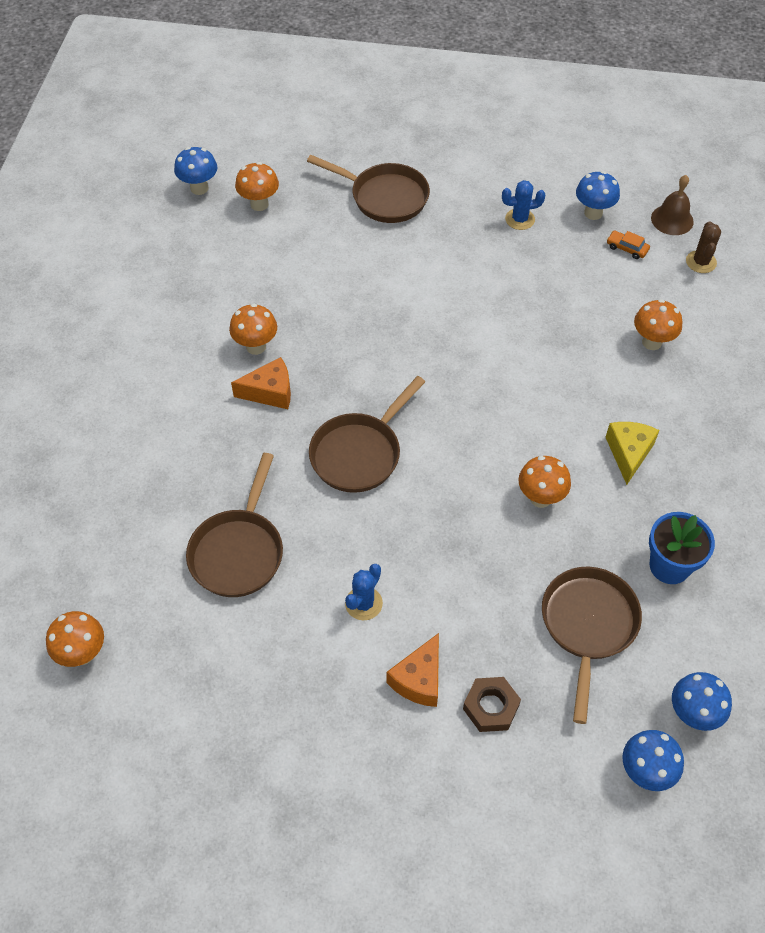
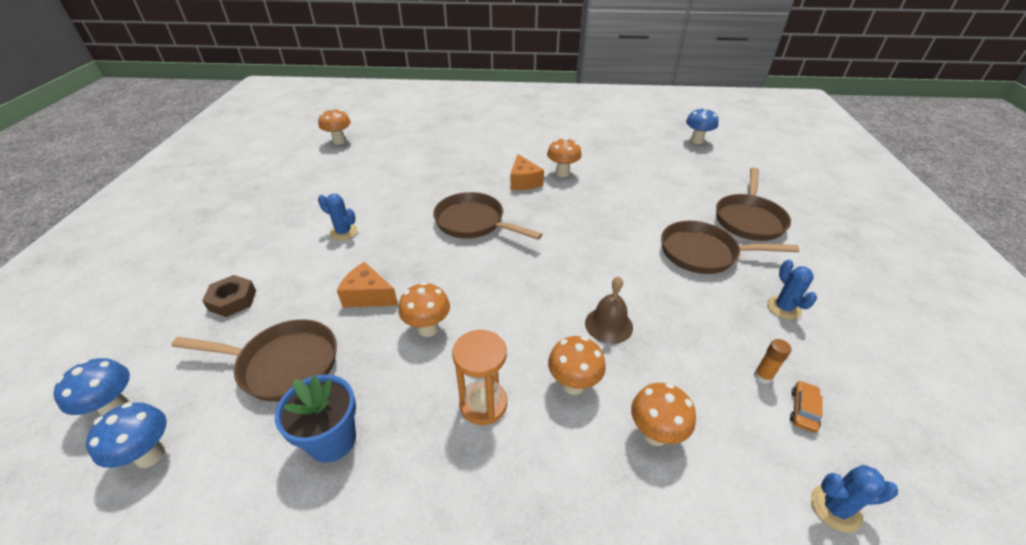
camera: 85 degrees right, 15 degrees down
(239, 551) = (395, 181): brown pan -> brown pan (703, 253)
(259, 204) = (698, 163): orange mushroom -> orange mushroom (573, 384)
(419, 679) = (273, 261): orange cheese -> orange cheese (368, 296)
(593, 213) = (841, 374): blue mushroom -> none
(596, 260) = (762, 376): none -> orange glue stick
(628, 453) = (483, 404): yellow cheese -> orange hourglass
(672, 219) = (897, 470): brown bell -> brown bell (608, 325)
(701, 262) = (835, 508): brown cactus -> blue cactus

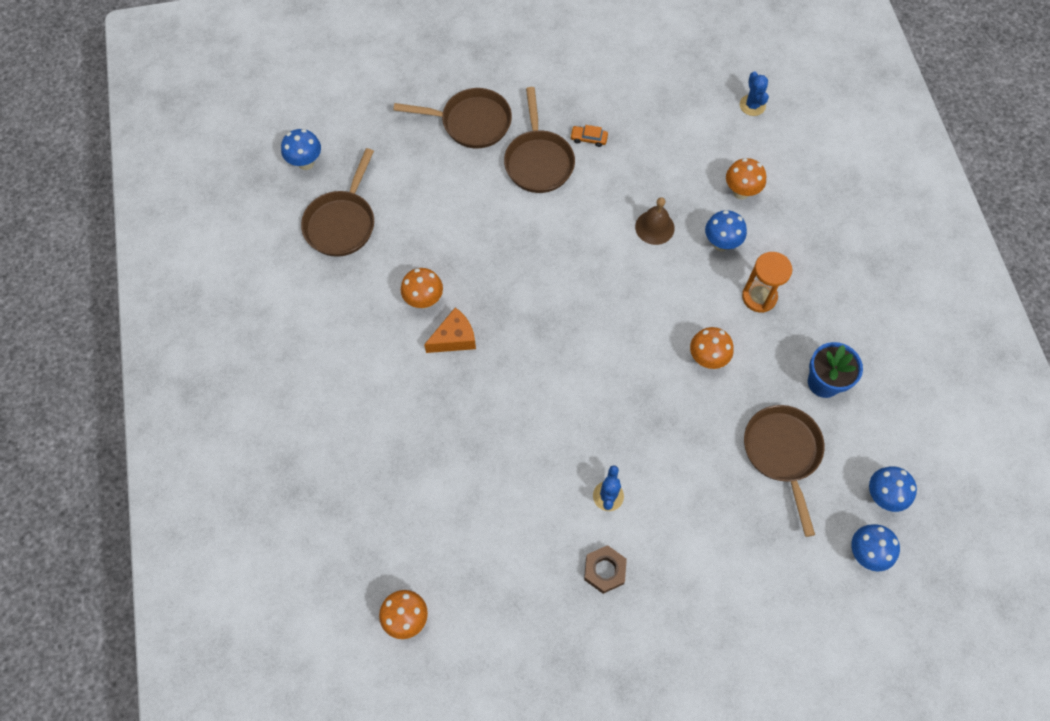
camera: 105 degrees left, 25 degrees up
(233, 300) = (737, 544): brown nut -> brown nut (604, 570)
(368, 296) = (689, 424): orange cheese -> none
(474, 222) = (551, 368): brown pan -> brown pan (342, 222)
(573, 384) = (721, 243): orange mushroom -> blue mushroom
(762, 376) = (669, 130): orange glue stick -> none
(783, 308) = (593, 109): blue cactus -> none
(803, 410) = (689, 110): orange car -> orange car (589, 138)

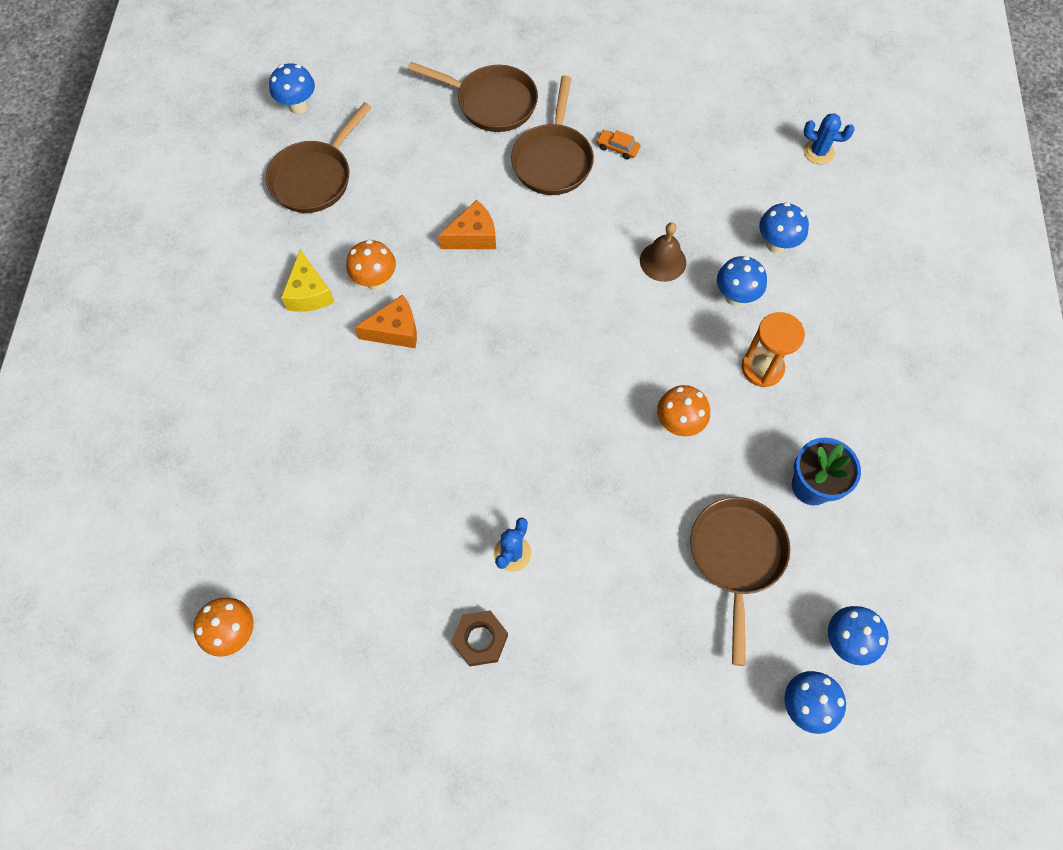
camera: 15 degrees right, 0 degrees up
(371, 324) = (309, 293): none -> yellow cheese
(493, 242) = (473, 236): none -> orange cheese
(741, 192) = (776, 244): orange mushroom -> blue mushroom
(752, 105) = (818, 152): blue cactus -> blue cactus turned 75 degrees counterclockwise

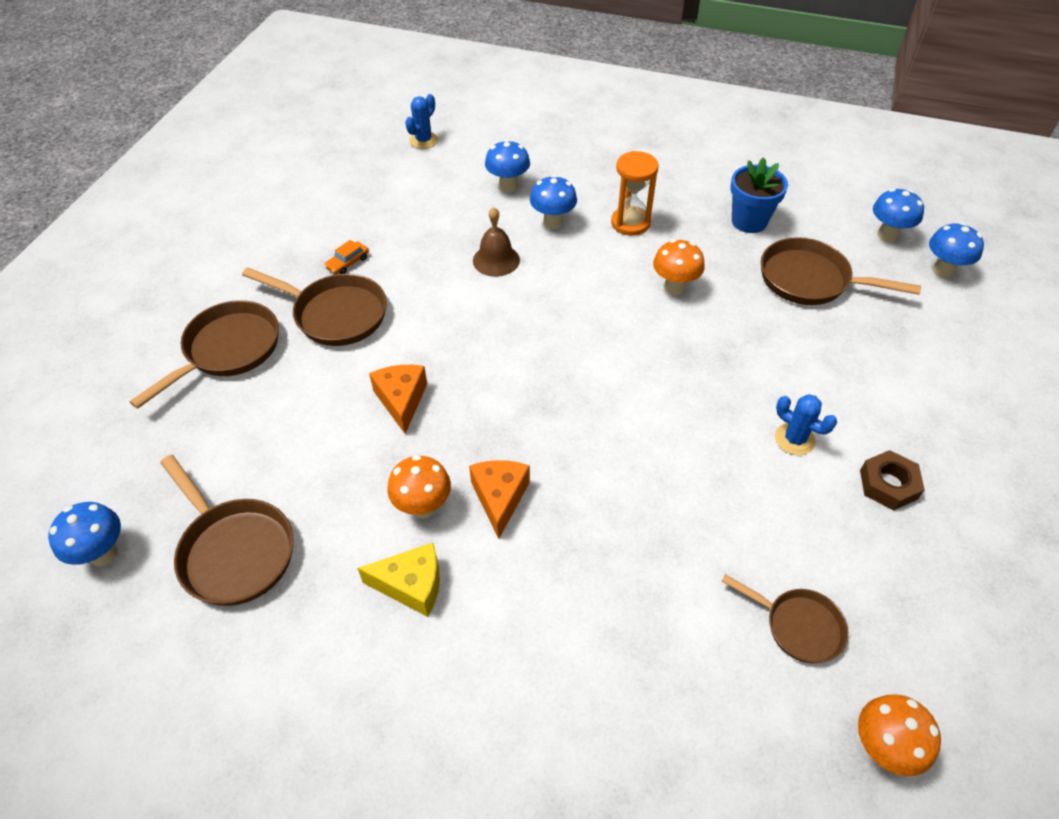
camera: 75 degrees left, 15 degrees down
(324, 567) = (798, 626): none -> brown pan

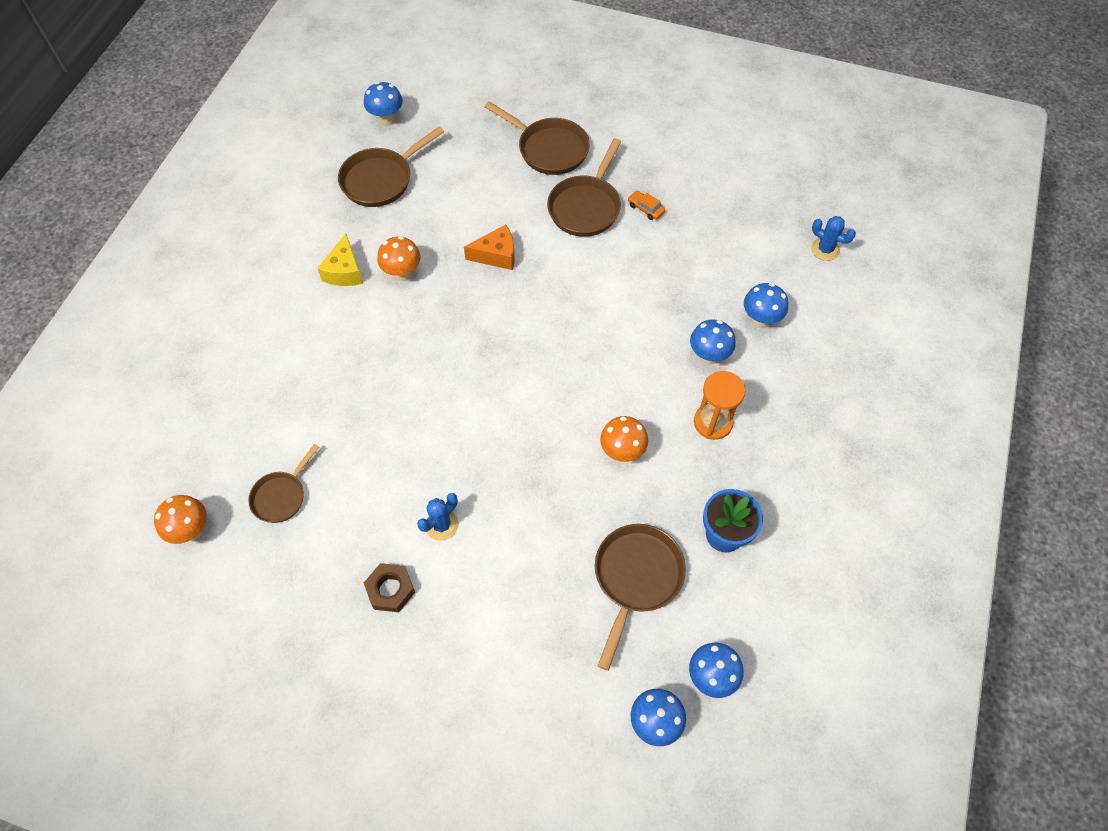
camera: 90 degrees right, 10 degrees up
(496, 260) = (654, 312): brown bell -> none
(500, 498) = (405, 318): orange cheese -> none

